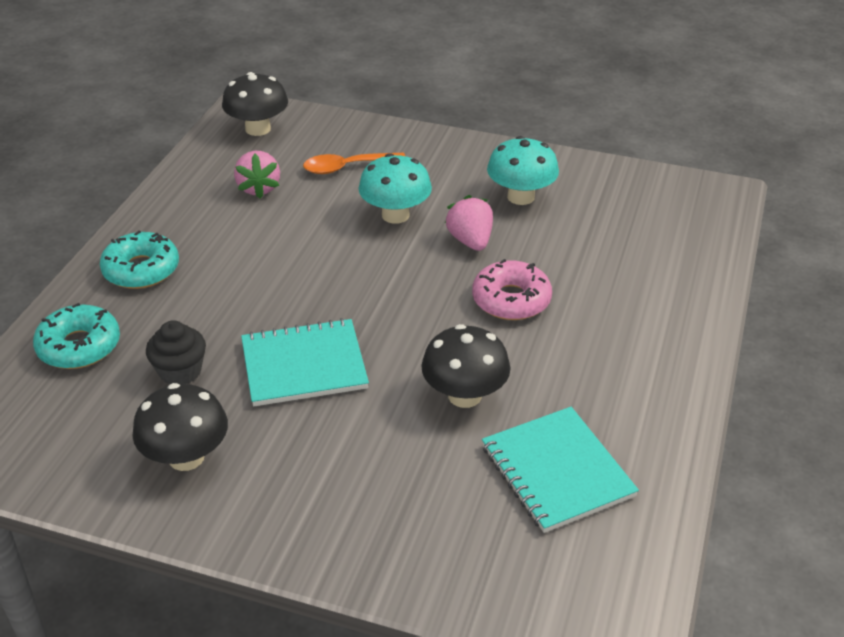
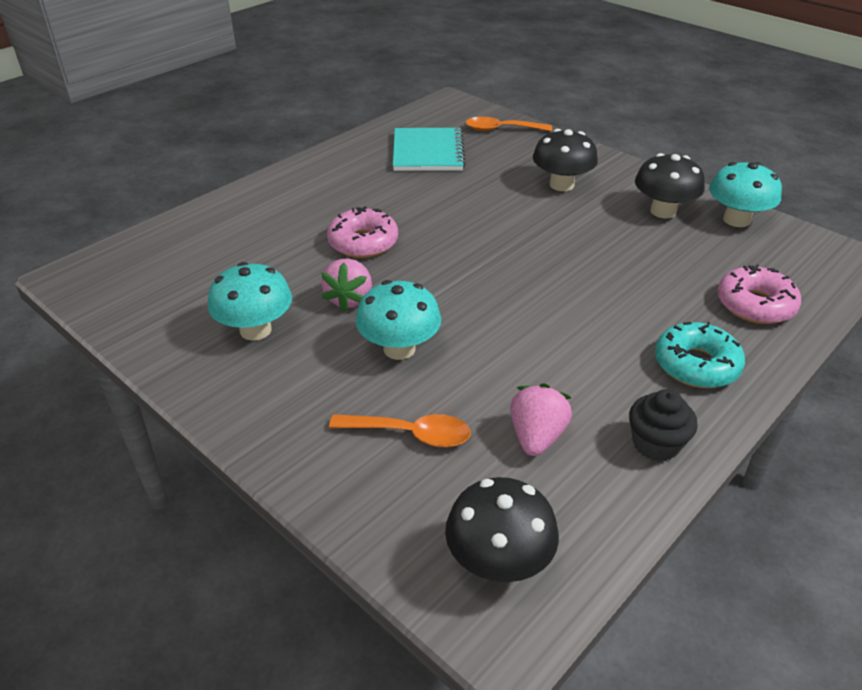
camera: 155 degrees left, 0 degrees up
(79, 346) = (755, 305): turquoise donut -> pink donut
(86, 472) = (736, 220): none -> turquoise mushroom
(180, 371) = (662, 262): black cupcake -> black cupcake (656, 444)
(304, 365) = (559, 242): turquoise notebook -> none
(464, 395) = (452, 196): black mushroom -> black mushroom (561, 185)
(486, 573) = (501, 129): none -> orange spoon

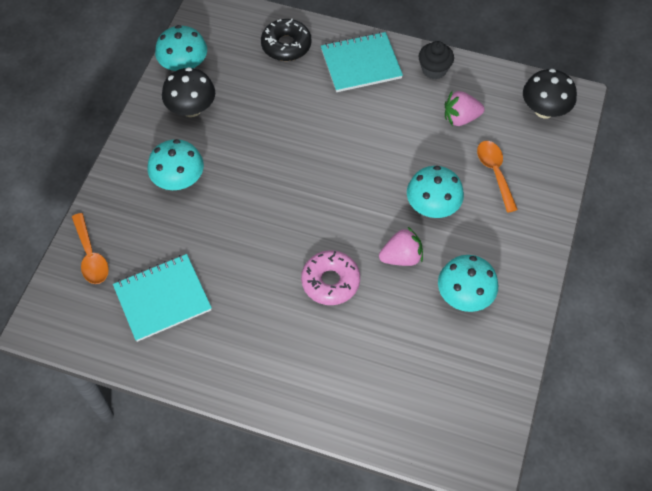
camera: 115 degrees left, 20 degrees up
(561, 185) = (179, 180): black mushroom -> turquoise mushroom
(696, 365) = (361, 64): turquoise donut -> turquoise notebook
(755, 305) = (286, 45): pink donut -> black donut

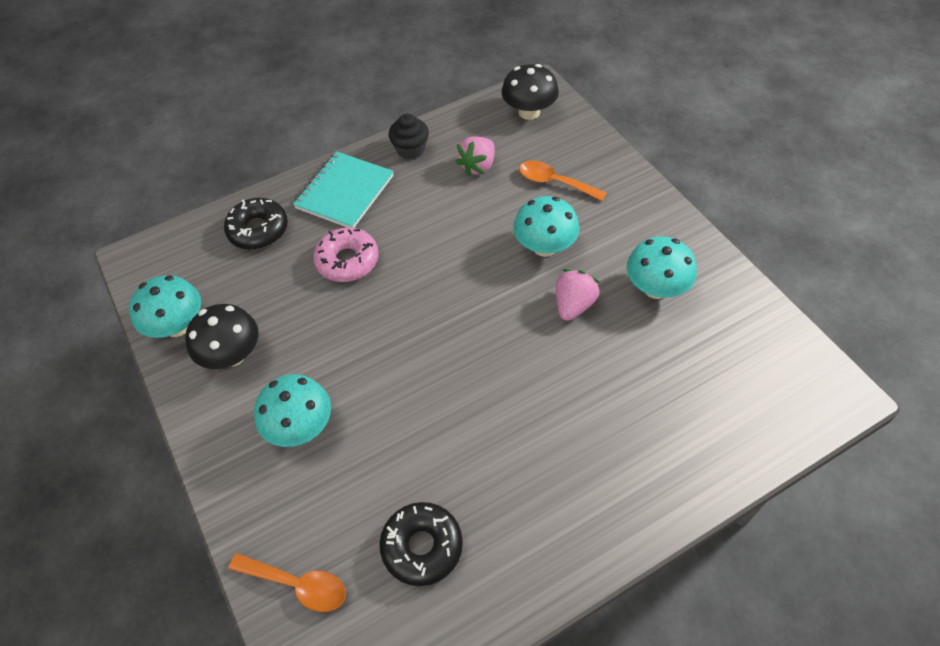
camera: 45 degrees left, 5 degrees down
(162, 298) = (422, 547): turquoise notebook -> black donut
(330, 281) = (547, 378): pink donut -> pink donut (347, 261)

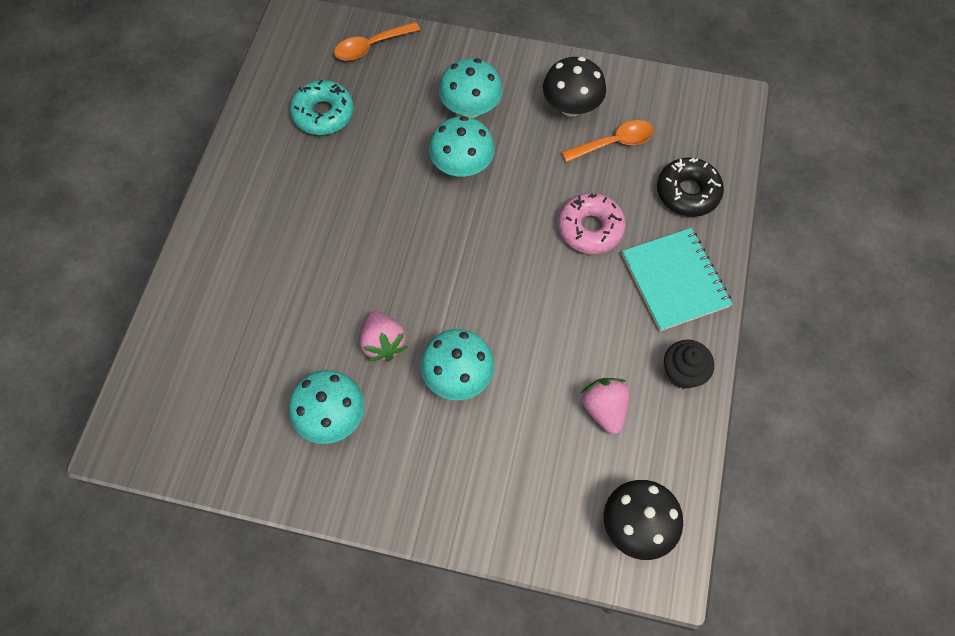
camera: 130 degrees right, 10 degrees up
(177, 326) = (632, 91): turquoise mushroom -> turquoise mushroom (462, 165)
(422, 547) = (323, 114): black donut -> turquoise donut
(555, 182) = (519, 455): orange spoon -> orange spoon (614, 143)

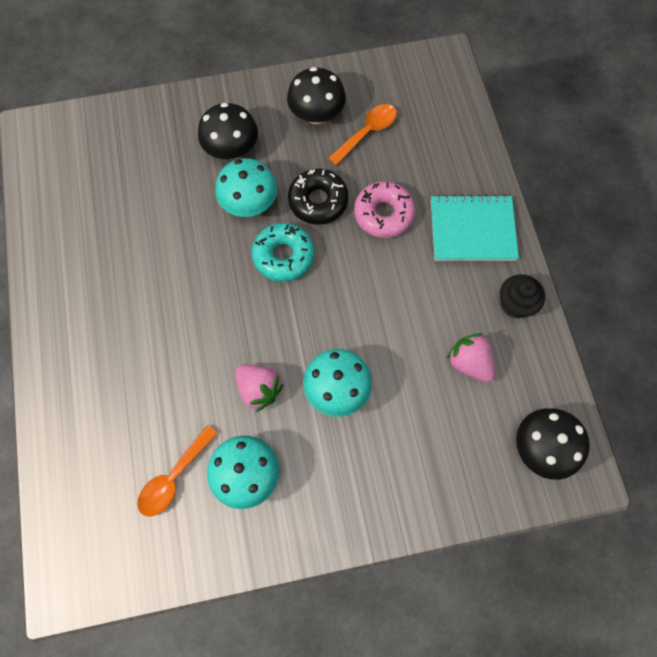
camera: 25 degrees left, 5 degrees up
(323, 114) = (103, 206): turquoise donut -> turquoise donut (283, 256)
(371, 46) = (115, 128): orange spoon -> orange spoon (174, 477)
(470, 108) = (231, 149): turquoise mushroom -> black mushroom
(675, 280) = (472, 229): turquoise notebook -> turquoise notebook turned 45 degrees counterclockwise
(687, 192) = (446, 151): black donut -> black donut (318, 201)

